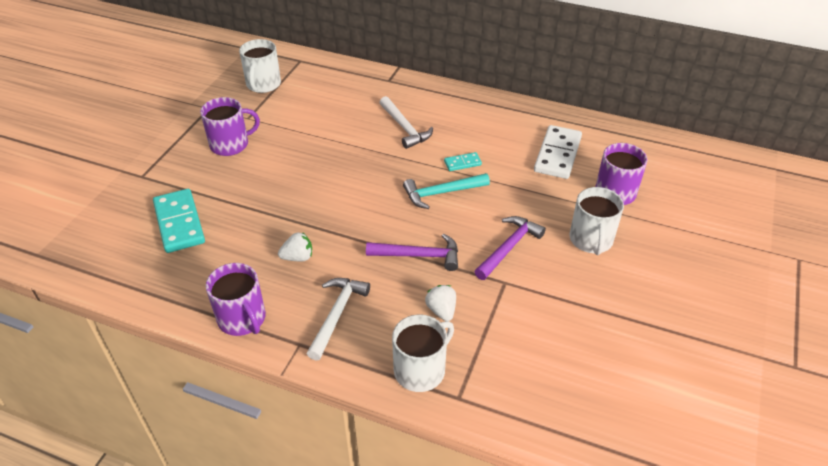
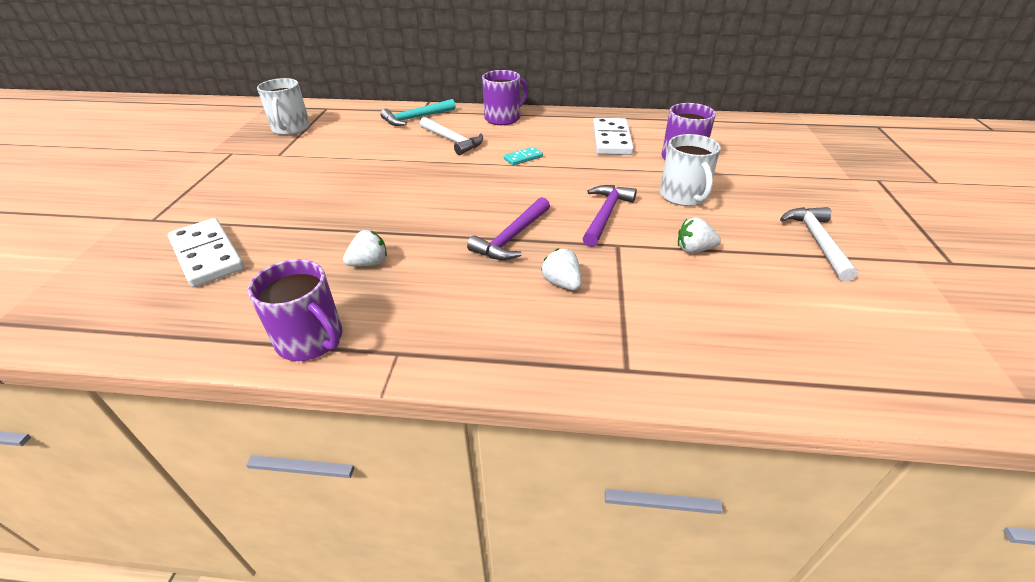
camera: 15 degrees left, 5 degrees down
(179, 223) = (207, 255): turquoise domino -> white domino
(230, 144) = (262, 177): purple mug -> purple mug (503, 118)
(337, 315) = (436, 311): white hammer -> white hammer (817, 242)
(419, 255) = (512, 237): purple hammer -> purple hammer turned 135 degrees clockwise
(420, 370) = (566, 349): white mug -> none
(442, 193) = (513, 183): turquoise hammer -> turquoise hammer (416, 118)
(568, 301) = (694, 249): none -> white strawberry

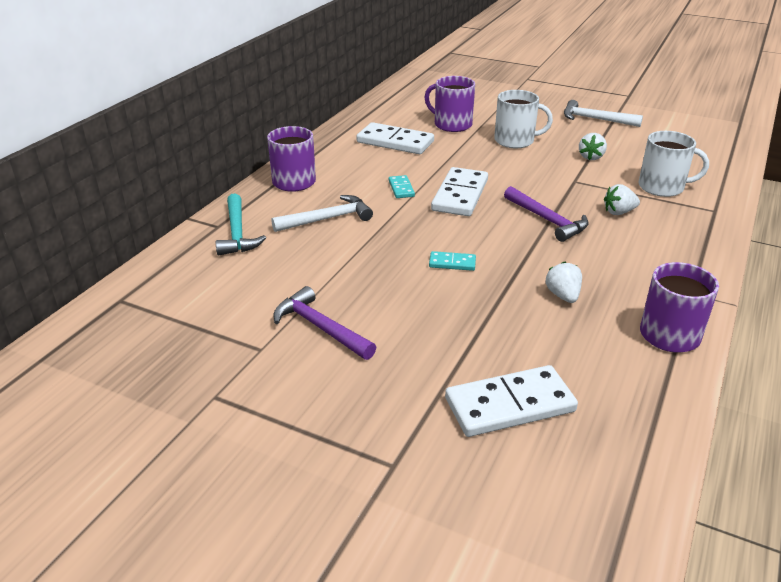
camera: 70 degrees left, 5 degrees down
(291, 128) = (171, 336): white mug -> white mug (662, 187)
(407, 200) = (452, 263): none -> turquoise domino
(531, 185) = (460, 195): none -> white domino
(605, 215) = (529, 175): purple hammer -> purple hammer (320, 328)

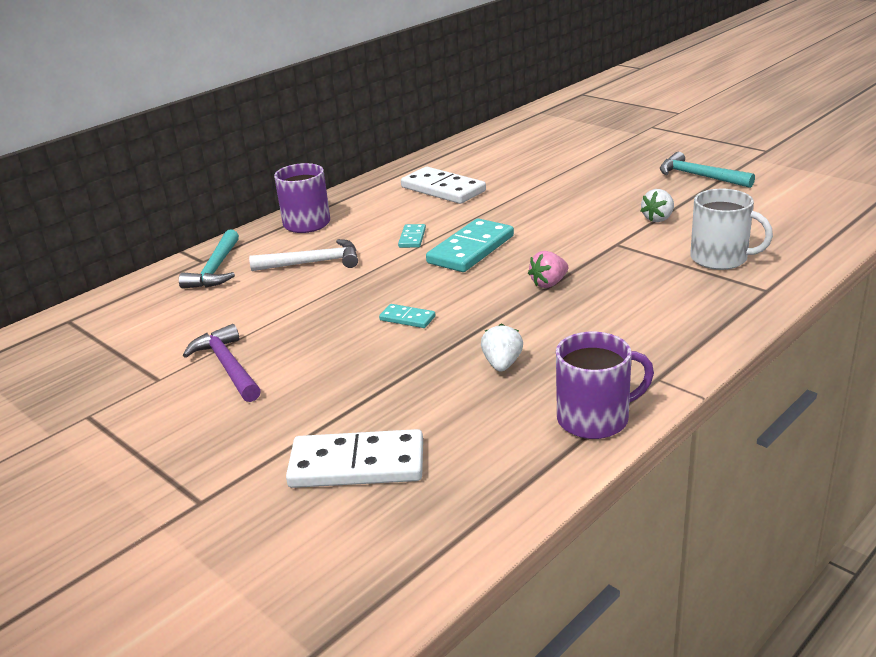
camera: 20 degrees right, 5 degrees down
(452, 124) = (521, 174): purple mug -> none
(460, 195) = (471, 249): white domino -> turquoise domino
(515, 141) = (581, 195): white mug -> none
(547, 220) = (549, 283): purple hammer -> pink strawberry
(595, 119) = (699, 176): white hammer -> turquoise hammer
(619, 212) = (641, 282): white strawberry -> none

